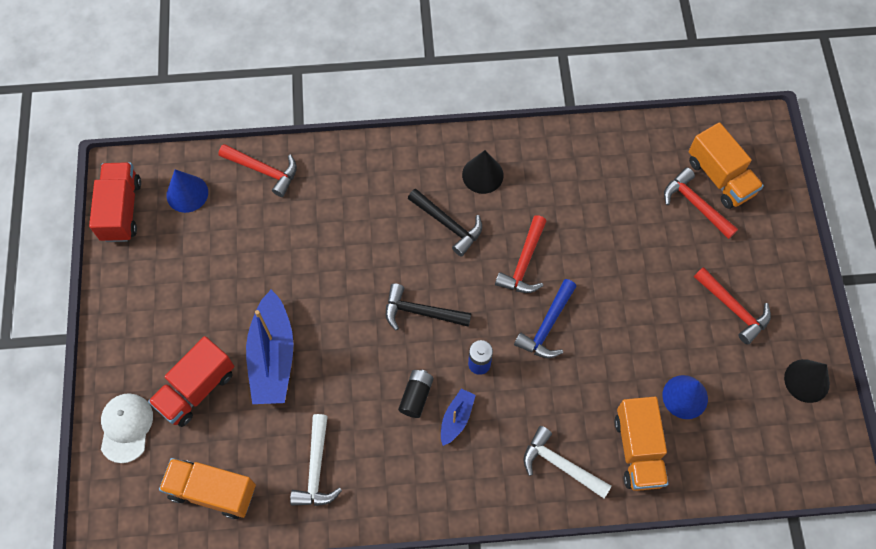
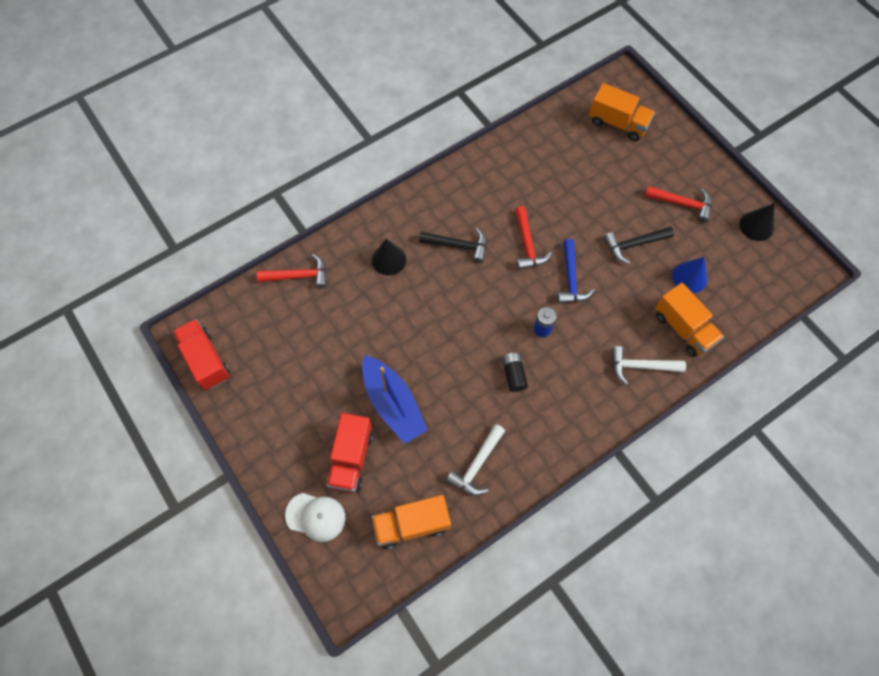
camera: 30 degrees left, 0 degrees up
(126, 427) = (315, 516): white cap -> white cap turned 135 degrees clockwise
(187, 193) = (250, 322): blue cone -> none
(316, 469) = (477, 465): white hammer -> white hammer turned 60 degrees clockwise
(421, 312) = (479, 315): black hammer -> black hammer (634, 244)
(456, 418) = (551, 374): blue boat -> none
(482, 175) = (460, 200): black cone -> black cone (389, 259)
(695, 205) = (614, 149): red hammer -> none

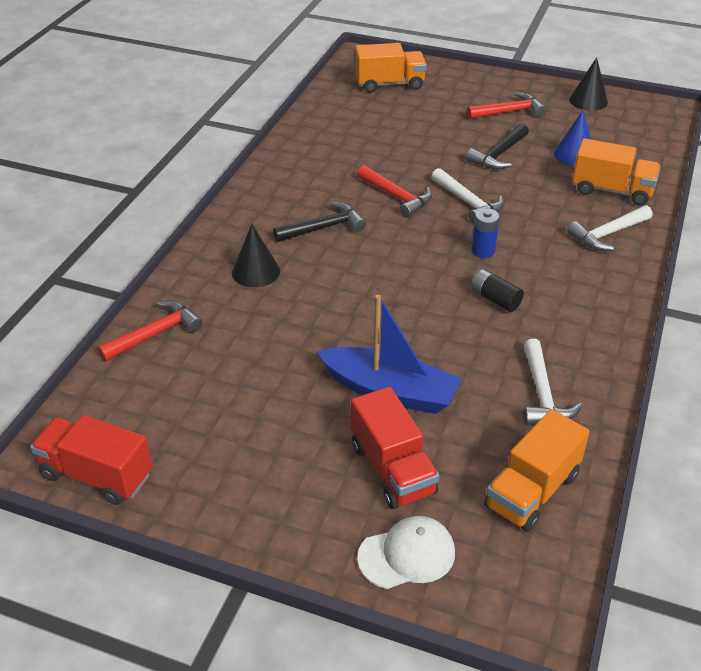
camera: 35 degrees left, 25 degrees down
(571, 279) = (468, 202): blue hammer -> white hammer

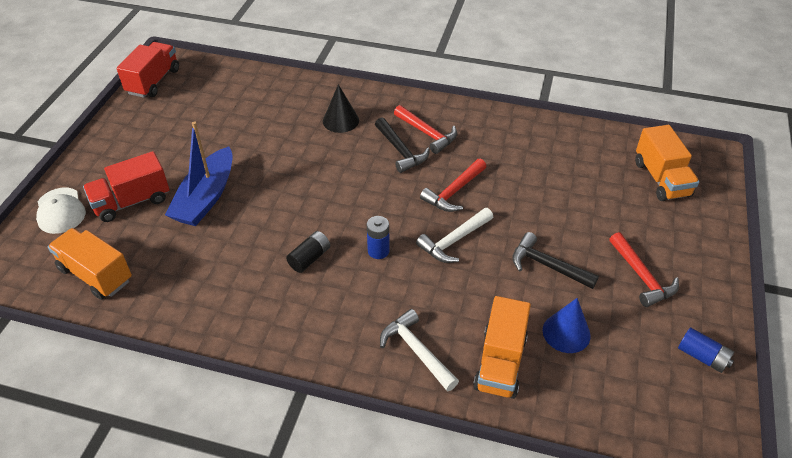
camera: 85 degrees right, 5 degrees up
(155, 334) = (272, 84): red hammer -> red hammer (427, 133)
(542, 394) = (192, 285): white hammer -> none
(588, 101) = (702, 356): black cone -> blue battery

